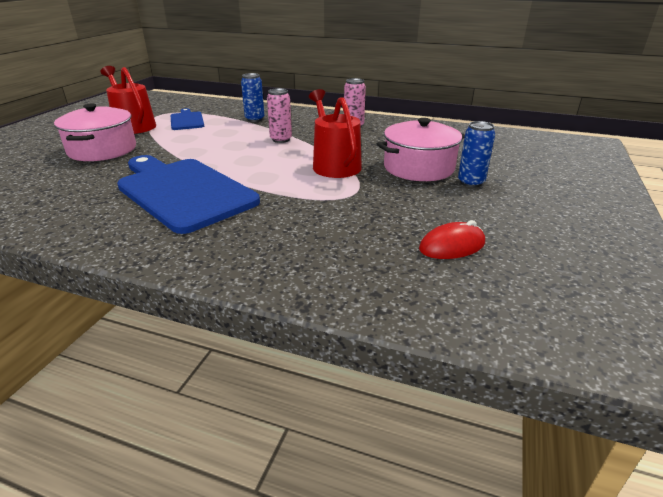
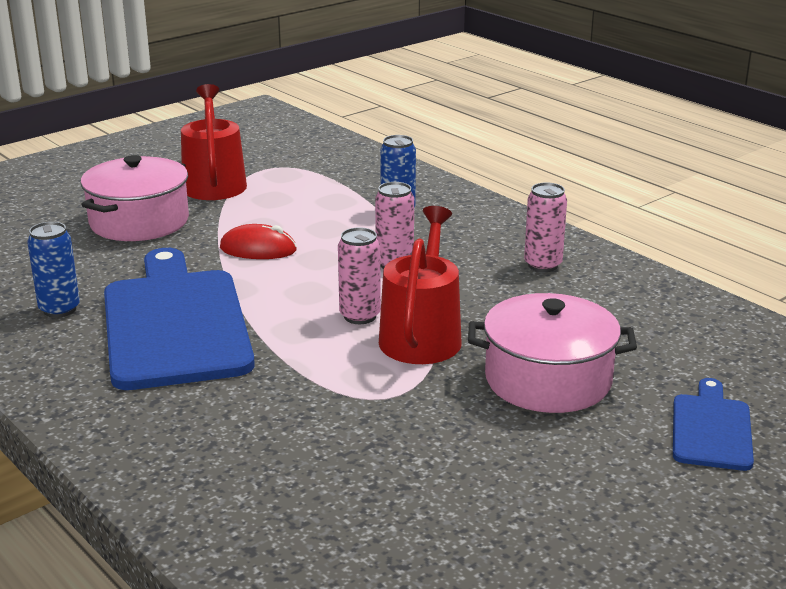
camera: 30 degrees right, 5 degrees down
(187, 120) = (295, 190): blue cutting board -> blue cutting board (711, 429)
(290, 164) = (360, 316): none -> pink can
(452, 246) = (425, 525): red mouse -> red mouse (258, 249)
(471, 182) = (597, 434): blue can -> blue can (59, 309)

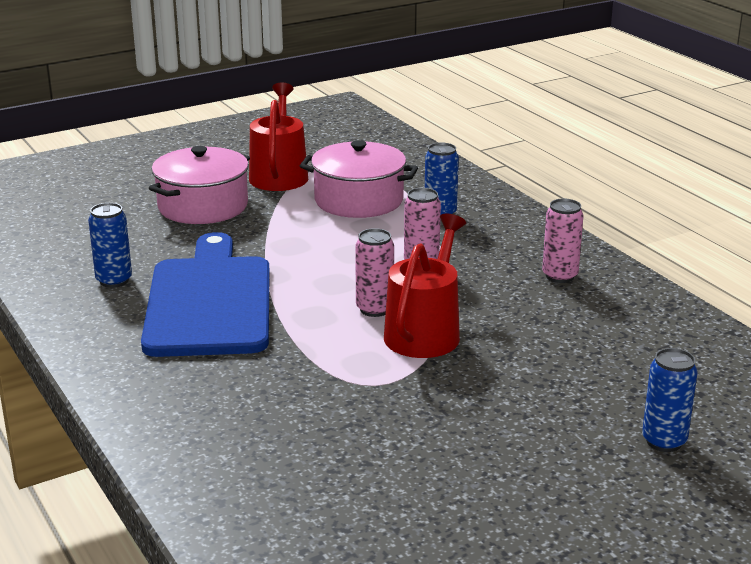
camera: 10 degrees right, 0 degrees up
(258, 249) = (301, 240): red mouse -> none
(548, 380) = (527, 383): pink pot -> pink pot (358, 200)
(711, 429) = (664, 441): blue cutting board -> blue can

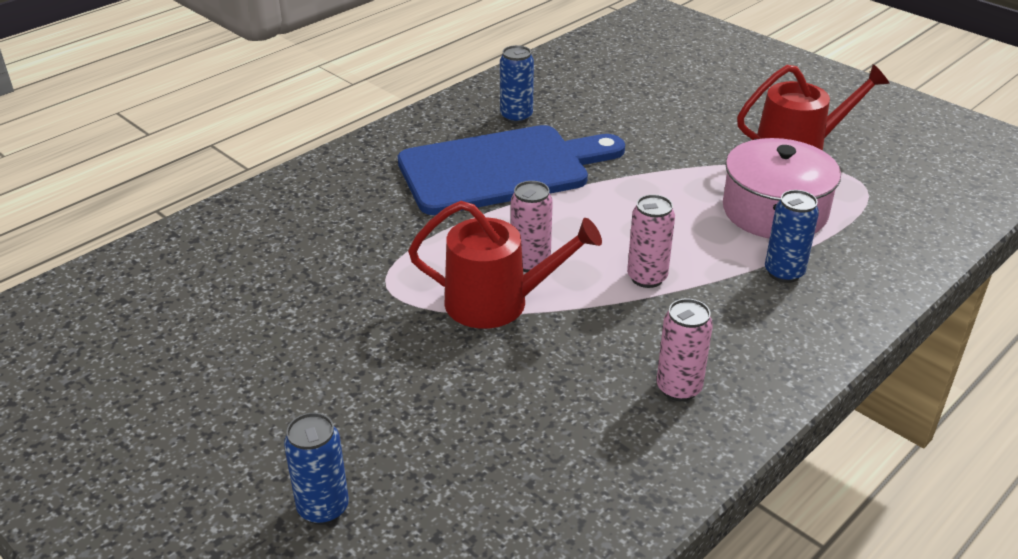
camera: 75 degrees right, 10 degrees up
(203, 206) = (689, 126): pink pot -> none

